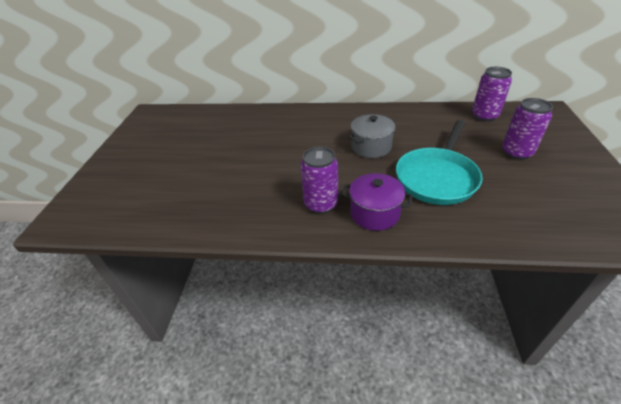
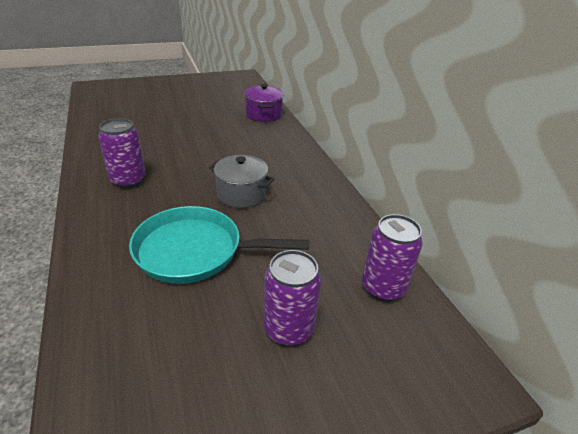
camera: 60 degrees right, 5 degrees down
(374, 213) = (118, 214): purple pot -> purple pot (263, 114)

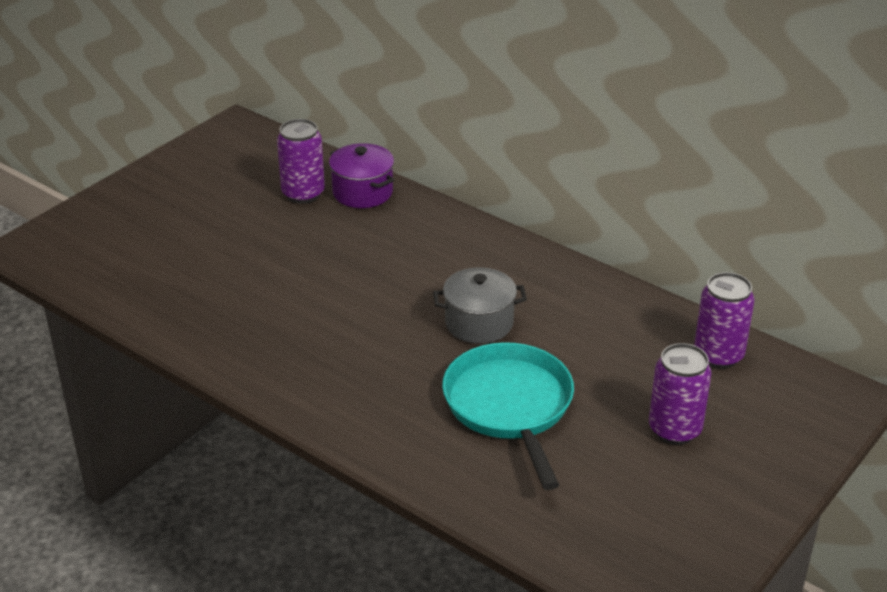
camera: 30 degrees left, 0 degrees up
(128, 180) = (324, 367): purple can -> purple can (303, 194)
(195, 251) = (510, 406): turquoise pan -> turquoise pan turned 105 degrees clockwise

